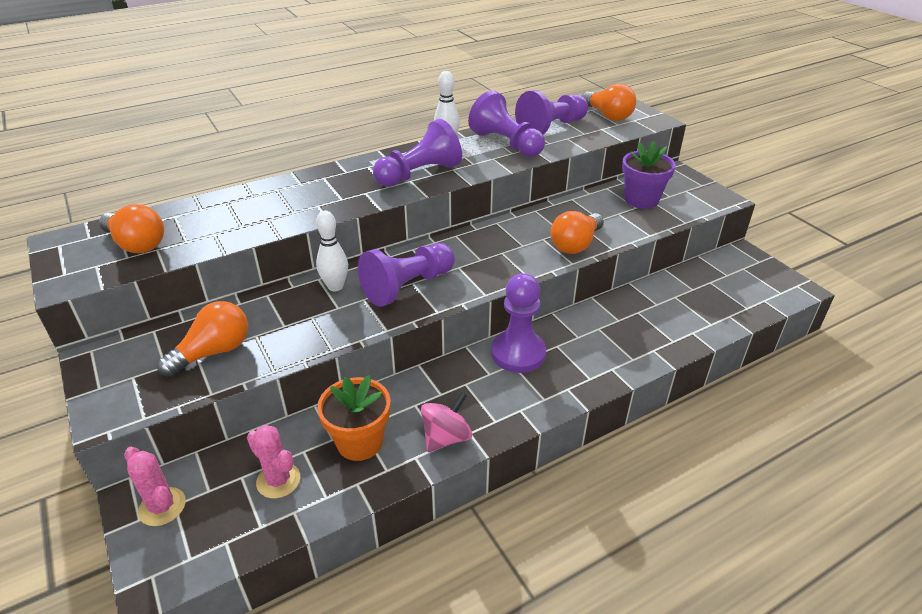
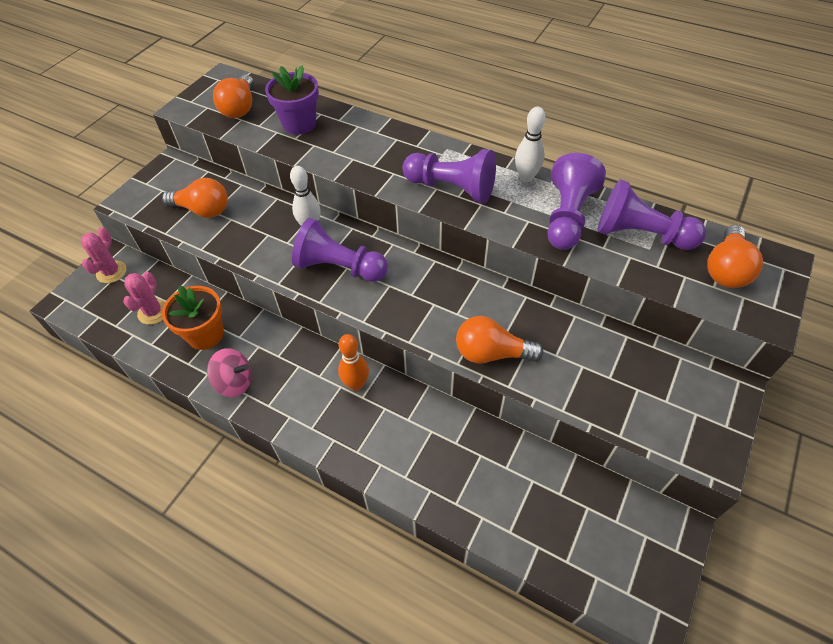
camera: 60 degrees right, 15 degrees up
(518, 353) = (356, 384): purple pawn -> orange bowling pin
(641, 200) = (630, 377): purple flower pot -> purple flower pot (299, 124)

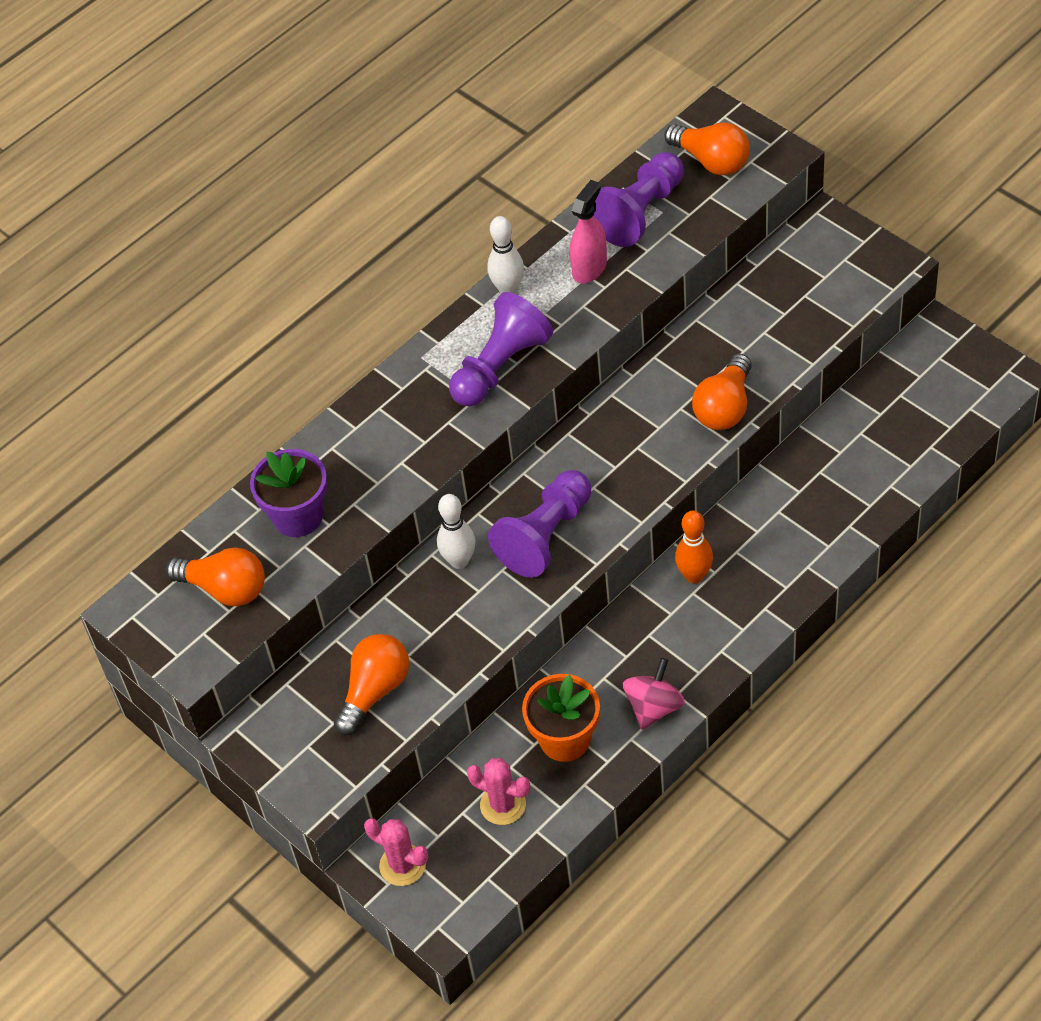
camera: 70 degrees left, 0 degrees up
(567, 217) = (589, 268): purple pawn -> pink spray bottle

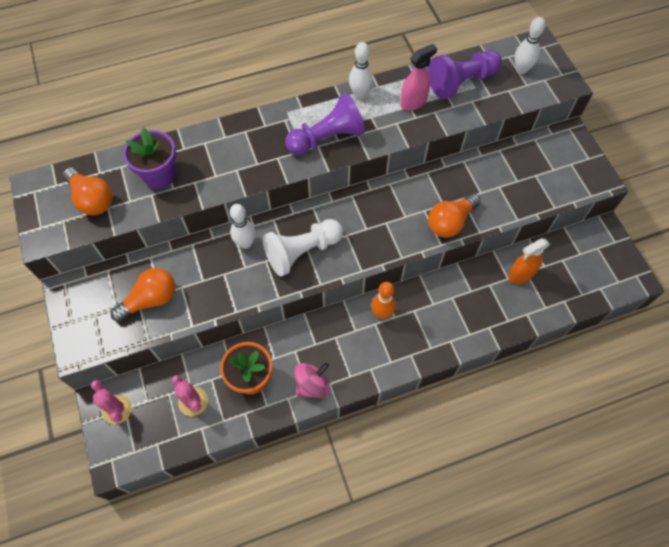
camera: 20 degrees right, 10 degrees up
(545, 536) = (302, 252): purple pawn -> white pawn
(711, 161) = (521, 69): orange light bulb -> white bowling pin
(854, 439) = (520, 274): none -> orange spray bottle

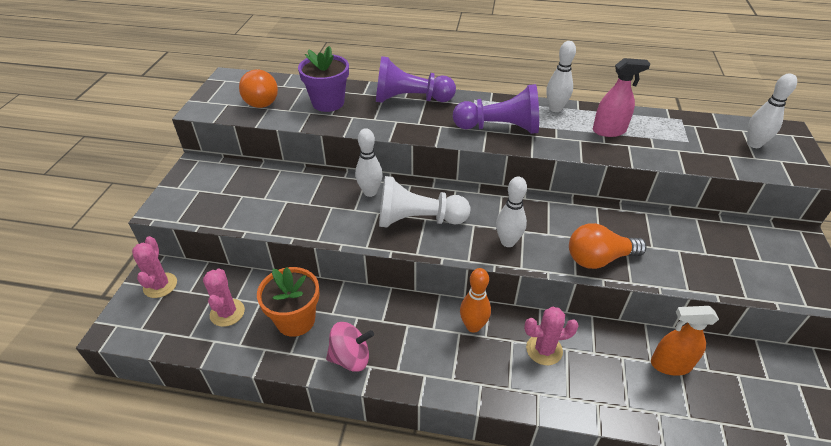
camera: 30 degrees right, 20 degrees down
(151, 300) = (252, 199): orange light bulb -> none
(380, 239) = (508, 242): none -> white bowling pin
(438, 306) = (544, 350): none -> pink cactus
(461, 82) = (674, 133): purple pawn -> purple pawn (410, 99)

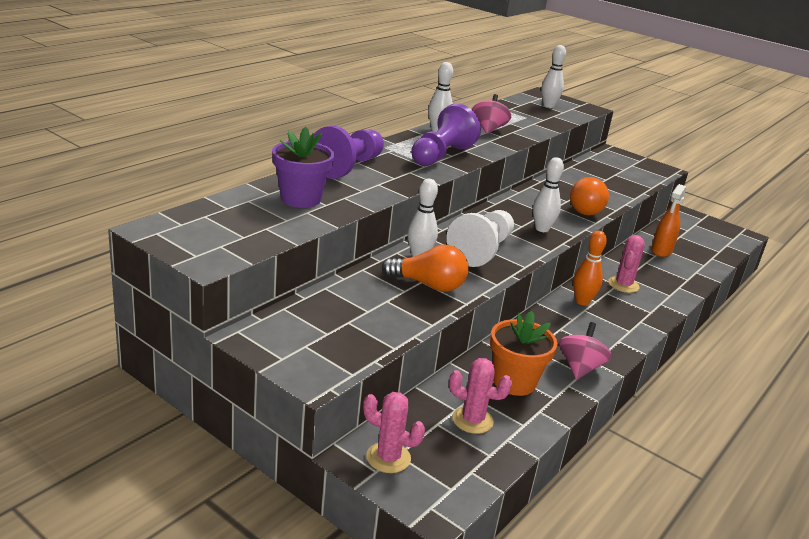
camera: 65 degrees left, 15 degrees down
(261, 99) = (241, 226): orange light bulb -> orange light bulb (429, 285)
(609, 131) = (488, 129): pink spray bottle -> pink spinning top

